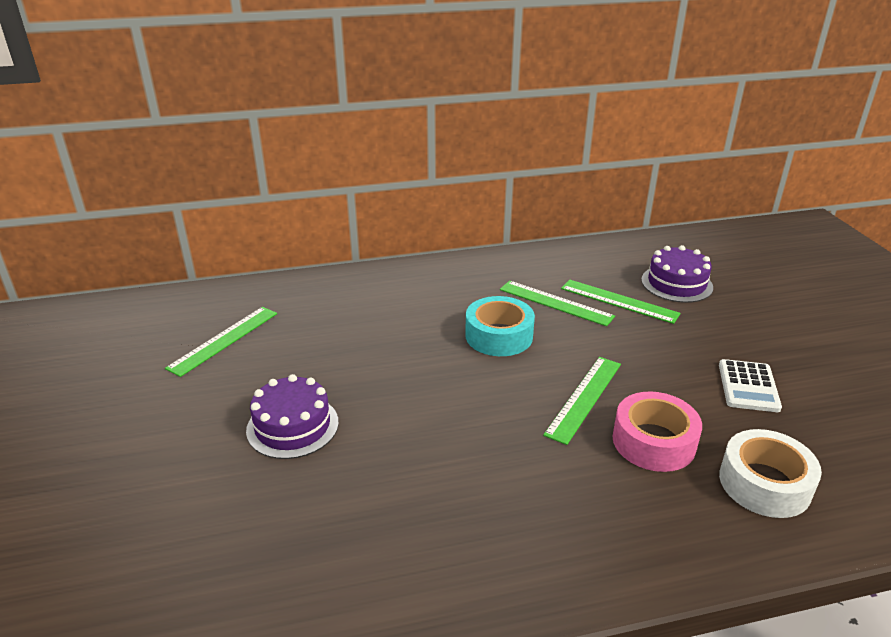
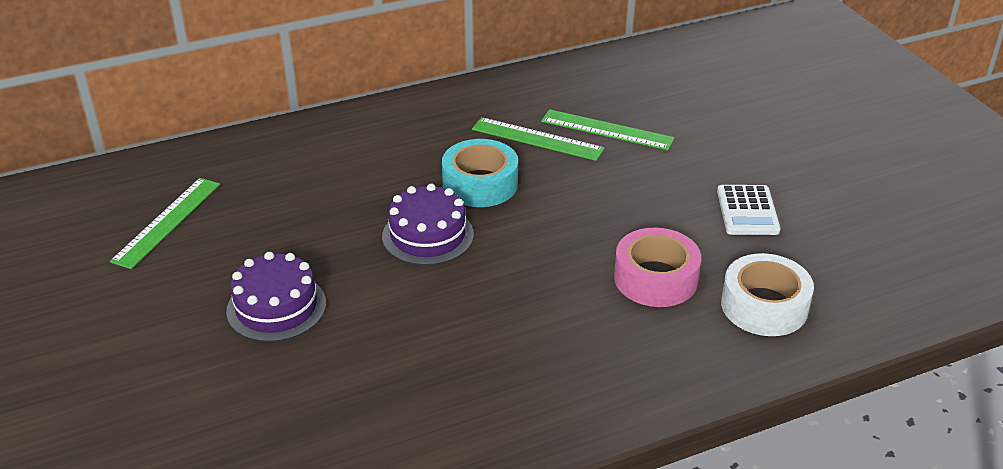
camera: 10 degrees left, 5 degrees up
(584, 398) = (581, 242): green ruler -> none
(676, 283) = (668, 102): purple cake -> purple cake (428, 235)

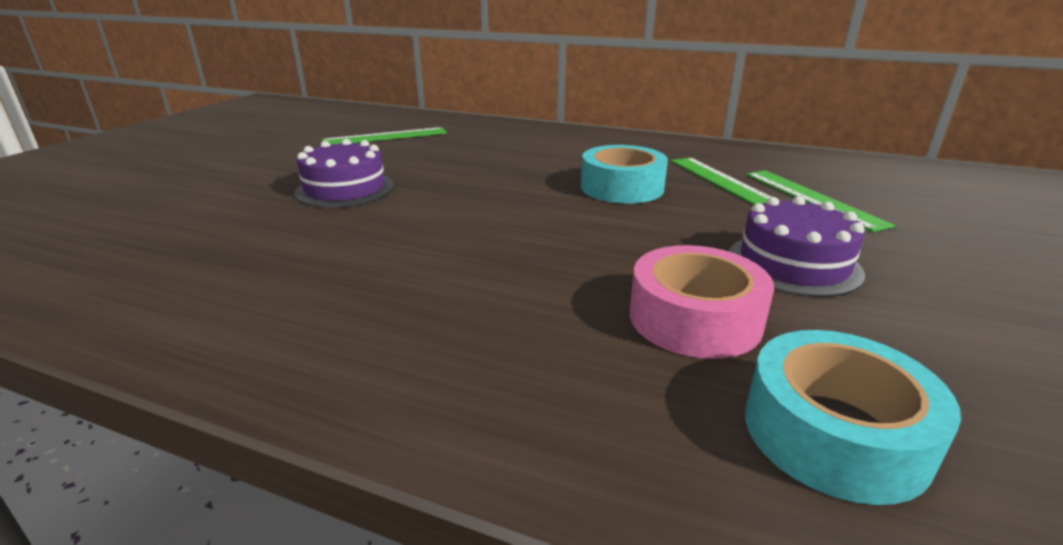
camera: 45 degrees right, 10 degrees down
(428, 235) = (521, 197): purple cake -> purple cake (793, 264)
(747, 211) = (935, 319): white calculator -> none
(764, 306) = (834, 433): white tape -> turquoise tape

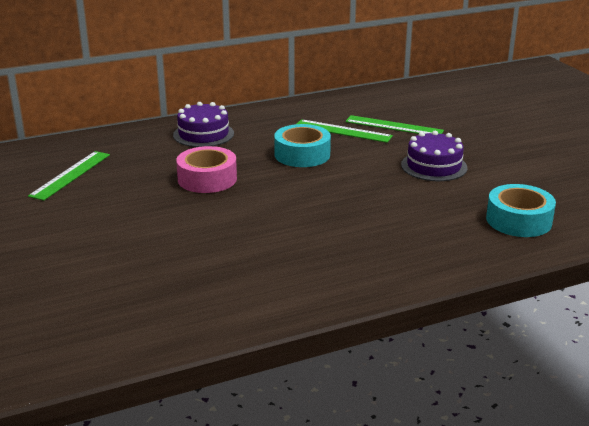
camera: 45 degrees left, 0 degrees up
(345, 189) = (152, 221): purple cake -> purple cake (203, 134)
(694, 318) = (436, 205): pink tape -> pink tape (207, 179)

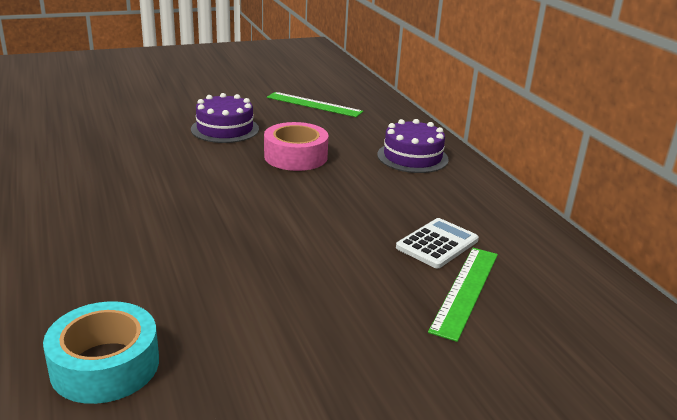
camera: 90 degrees right, 0 degrees up
(302, 155) = (356, 210): turquoise tape -> none
(343, 131) = (437, 244): green ruler -> white calculator
(434, 166) = (311, 310): purple cake -> purple cake (225, 129)

